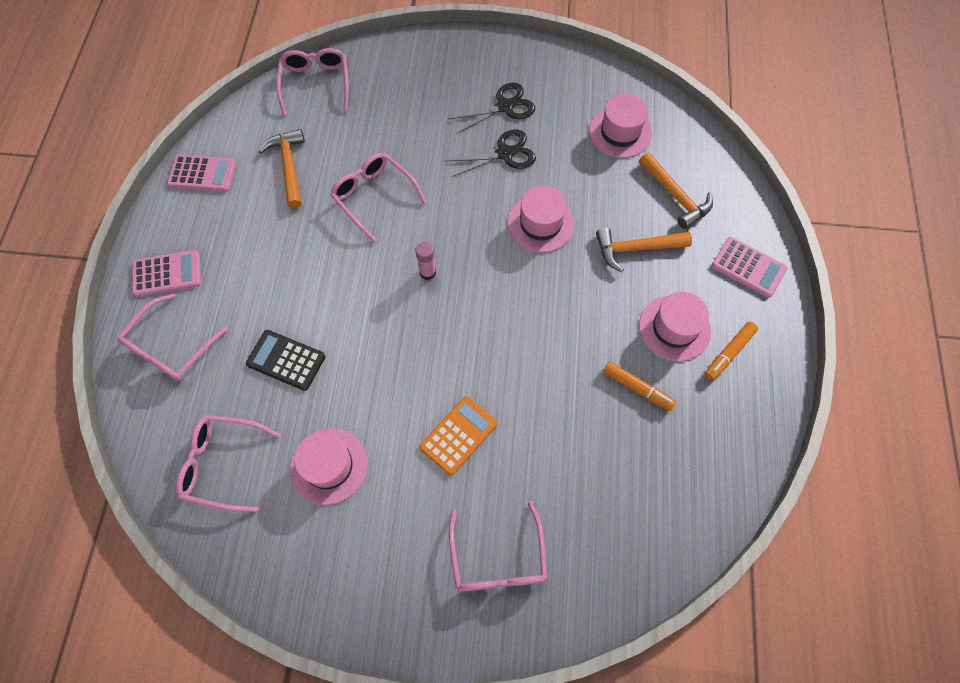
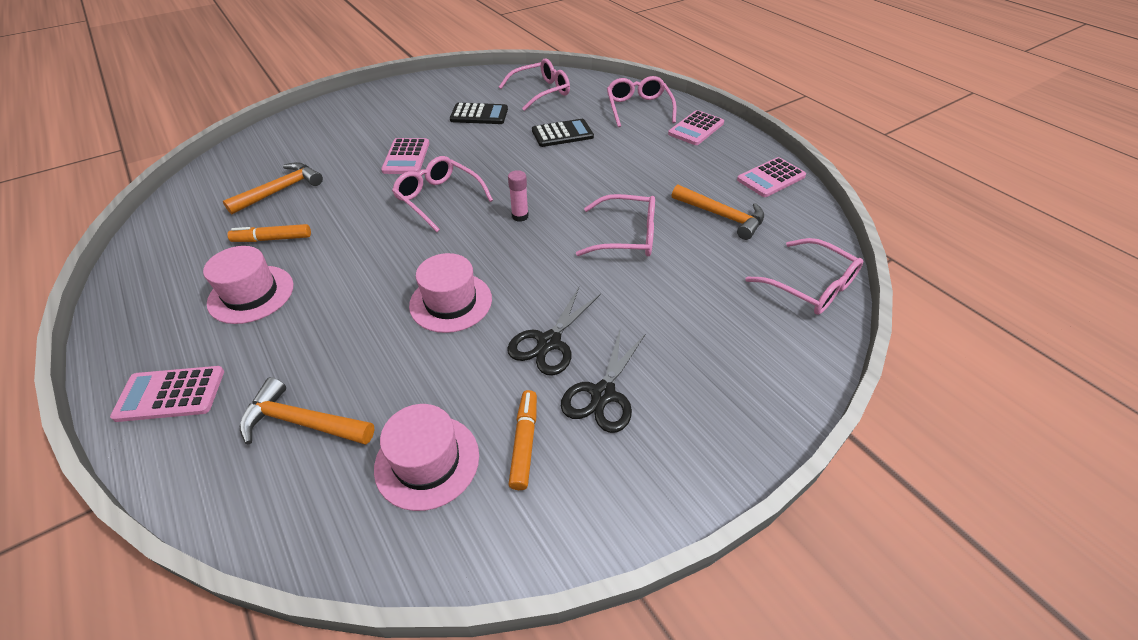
camera: 140 degrees right, 20 degrees down
(329, 466) = (479, 114): pink hat -> black calculator
(458, 435) = (406, 157): orange calculator -> pink calculator
(498, 559) = (335, 129): pink glasses -> pink glasses (438, 199)
(636, 249) = (327, 337): orange hammer -> orange hammer (280, 190)
(729, 353) = (181, 304): orange marker -> orange marker (524, 443)

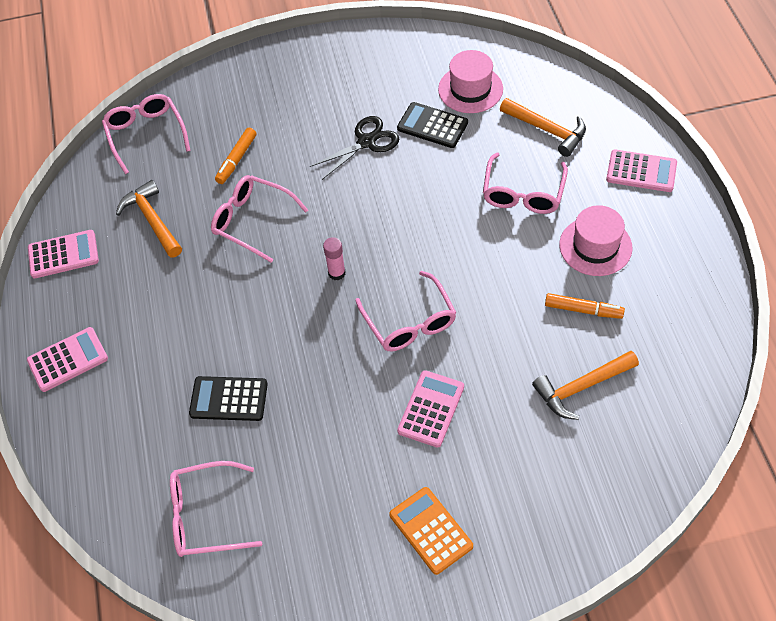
camera: 155 degrees left, 10 degrees up
(393, 111) = (430, 530): none -> orange calculator
(451, 302) = (429, 194): pink hat -> none
(479, 114) = (314, 480): black calculator -> black calculator (432, 126)
(524, 443) = (409, 84): orange marker -> orange marker (237, 159)
(603, 394) = (347, 99): black scissors -> none
(638, 108) = (103, 427): pink glasses -> pink glasses (523, 193)

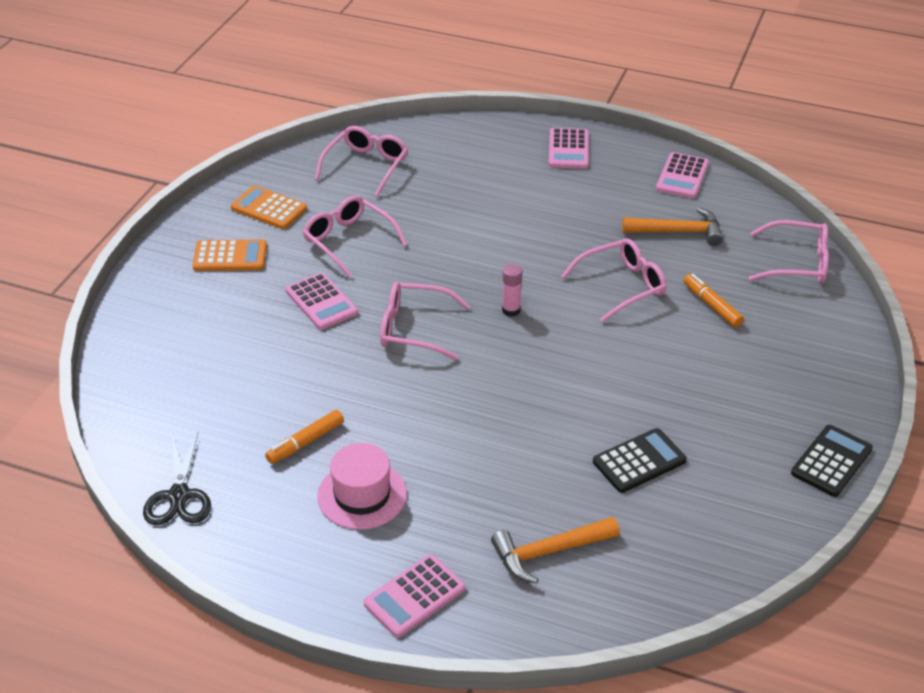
camera: 120 degrees right, 15 degrees down
(228, 399) = (448, 208): black calculator -> black calculator (831, 461)
(336, 554) = (268, 208): none -> orange calculator
(366, 142) = (659, 401): black scissors -> black scissors (179, 496)
(470, 89) = (670, 522): pink hat -> none
(523, 193) = (480, 480): pink glasses -> pink glasses (349, 241)
(581, 387) = (238, 396): orange hammer -> none

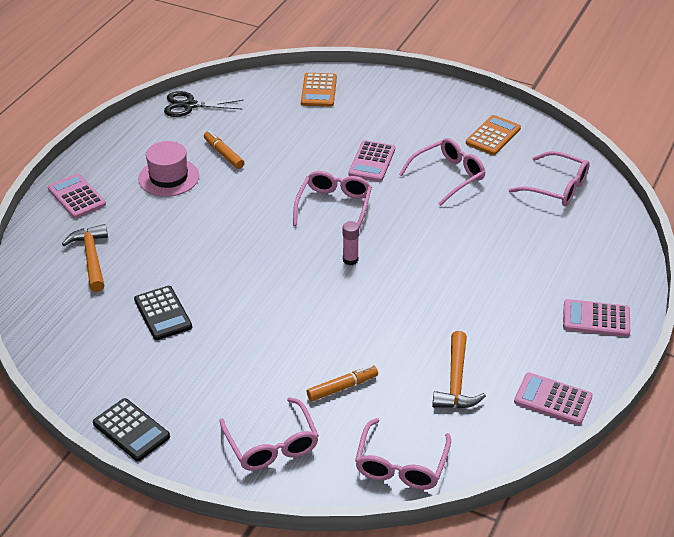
camera: 95 degrees right, 0 degrees up
(230, 256) = (431, 119): orange calculator -> orange calculator (319, 90)
(321, 302) = (372, 162): pink calculator -> pink calculator turned 45 degrees counterclockwise
(622, 286) = (376, 330): pink glasses -> pink glasses (272, 445)

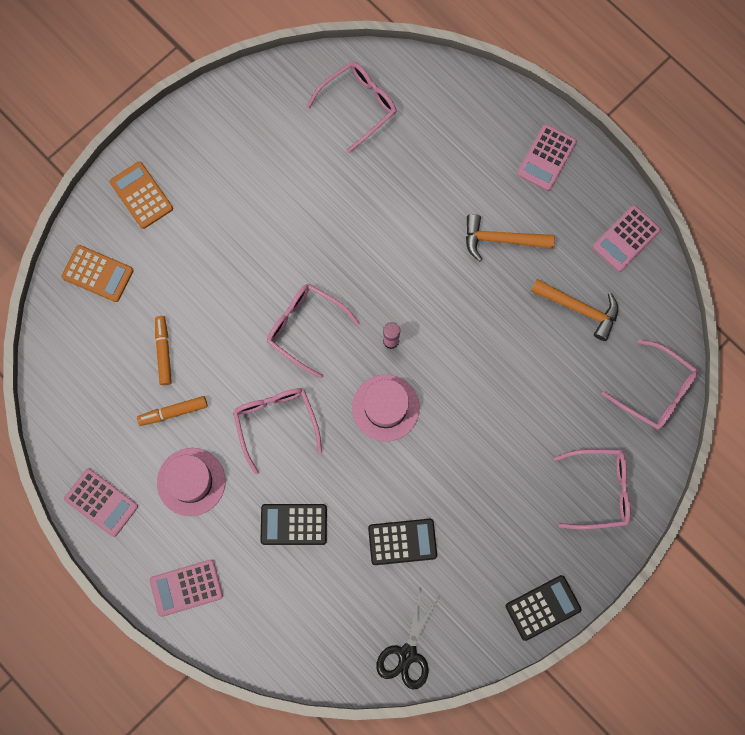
camera: 70 degrees left, 35 degrees up
(91, 258) = (294, 593): orange hammer -> orange hammer (501, 239)
(153, 243) = (294, 524): none -> black calculator
(189, 105) = (66, 424): black scissors -> black scissors (407, 654)
(285, 272) = (385, 408): none -> pink hat
(342, 387) = (554, 408): orange marker -> orange marker (163, 352)
(372, 162) = (248, 264): pink calculator -> pink calculator (101, 502)
(448, 176) = (301, 199): pink glasses -> pink glasses (276, 423)
(493, 136) = (253, 128): orange calculator -> orange calculator (141, 195)

